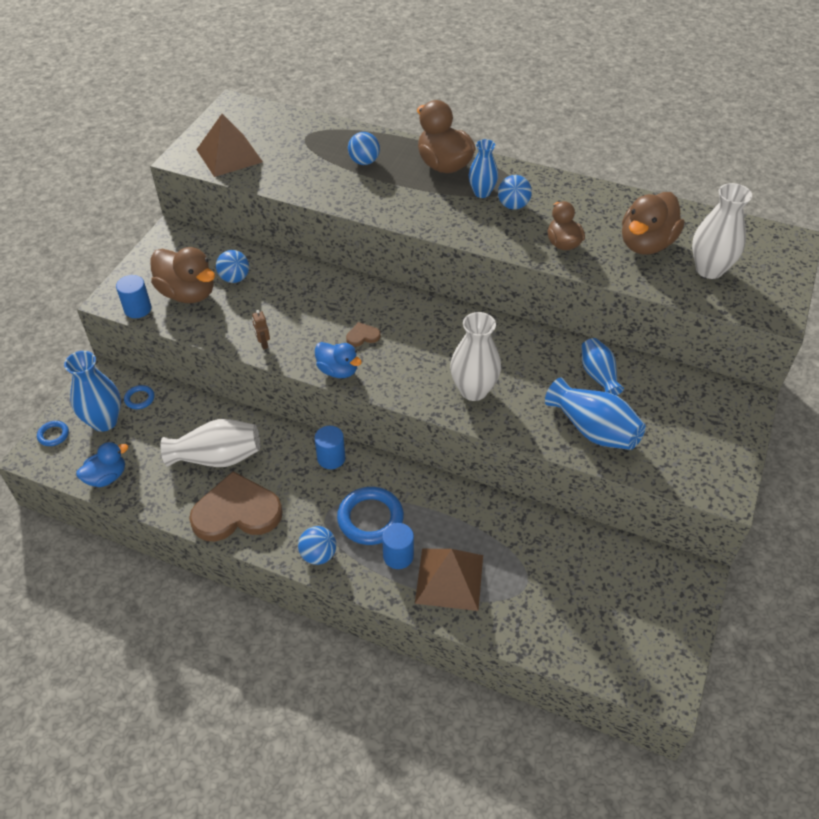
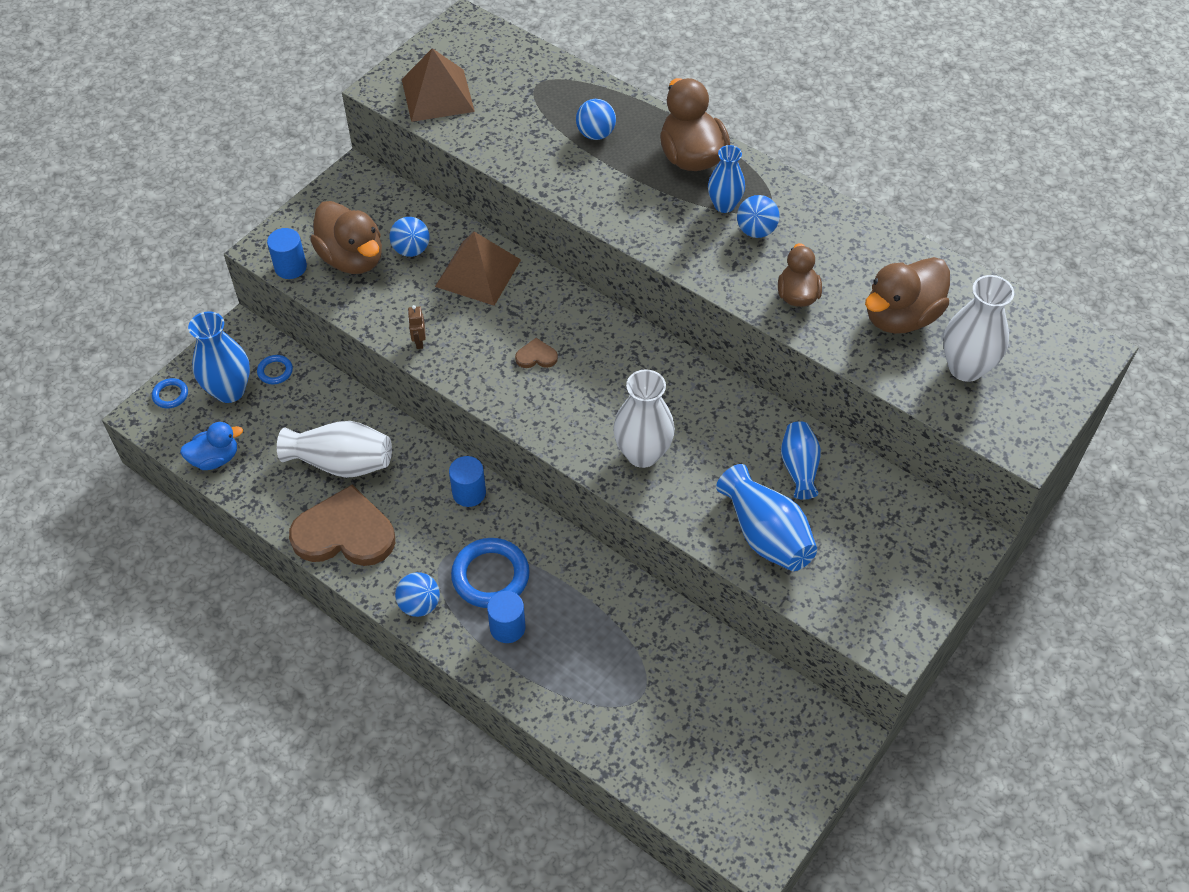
camera: 15 degrees right, 5 degrees up
(338, 370) = (493, 394): blue duck -> none
(449, 579) = (556, 668): brown pyramid -> brown pyramid (478, 273)

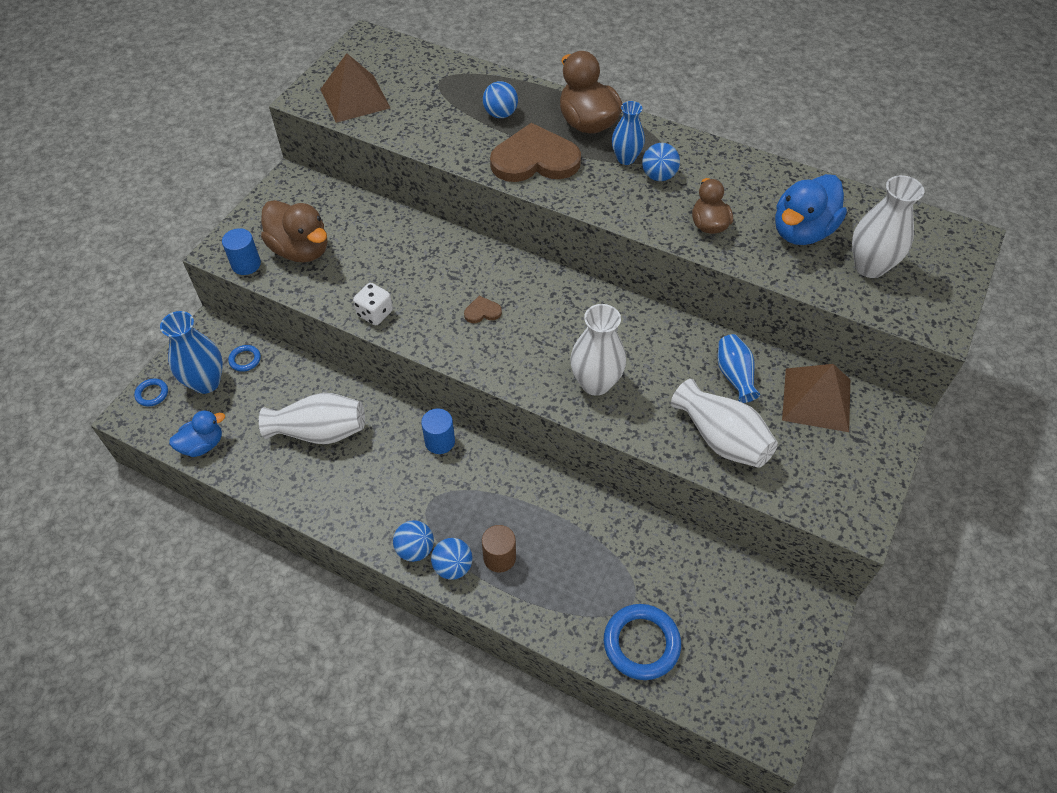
camera: 10 degrees left, 0 degrees up
(344, 533) = (334, 494): brown heart -> brown heart (535, 159)
(411, 250) = (352, 236): blue ball -> blue ball (453, 567)
(419, 342) = (375, 313): brown robot -> white dice
(478, 273) = (415, 248): brown pyramid -> brown pyramid (816, 399)
(490, 576) = (474, 513): blue ring -> blue ring (641, 643)
(507, 627) = (499, 557): blue cylinder -> brown cylinder
(765, 535) = (721, 439): blue vase -> white vase
(901, 317) = (802, 231): brown duck -> blue duck

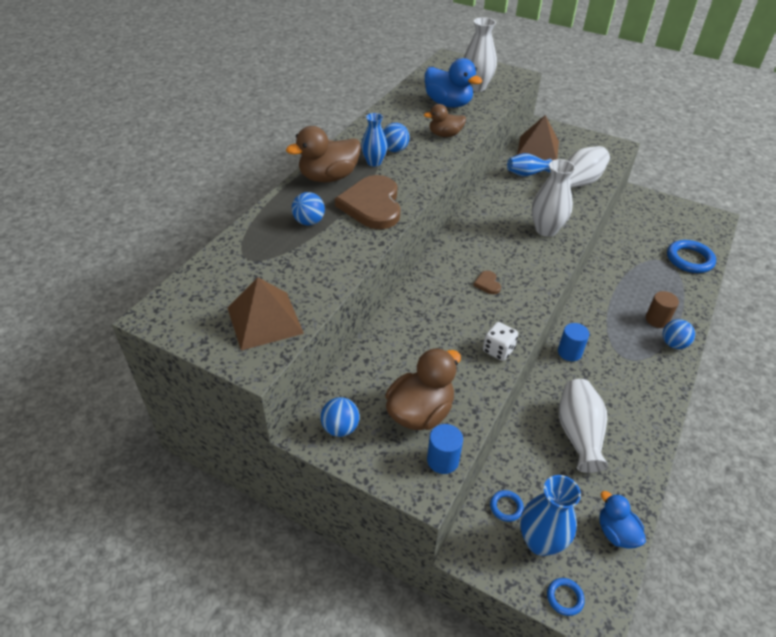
camera: 90 degrees left, 10 degrees down
(415, 549) = (667, 365): blue ball -> blue ball (340, 428)

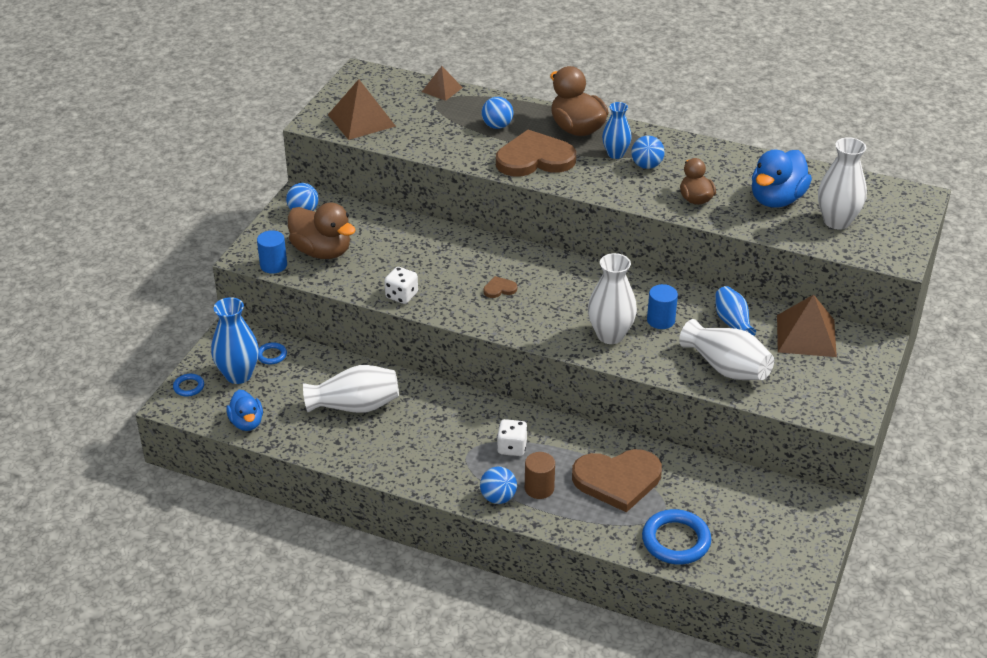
camera: 85 degrees right, 5 degrees down
(224, 253) = (442, 89): none -> brown pyramid
(569, 352) = (469, 407): blue cylinder -> blue cylinder (660, 320)
(615, 330) = (512, 447): none -> white dice
(616, 532) = (247, 423): blue duck -> blue duck turned 105 degrees clockwise
(638, 278) = (617, 480): none -> brown heart

